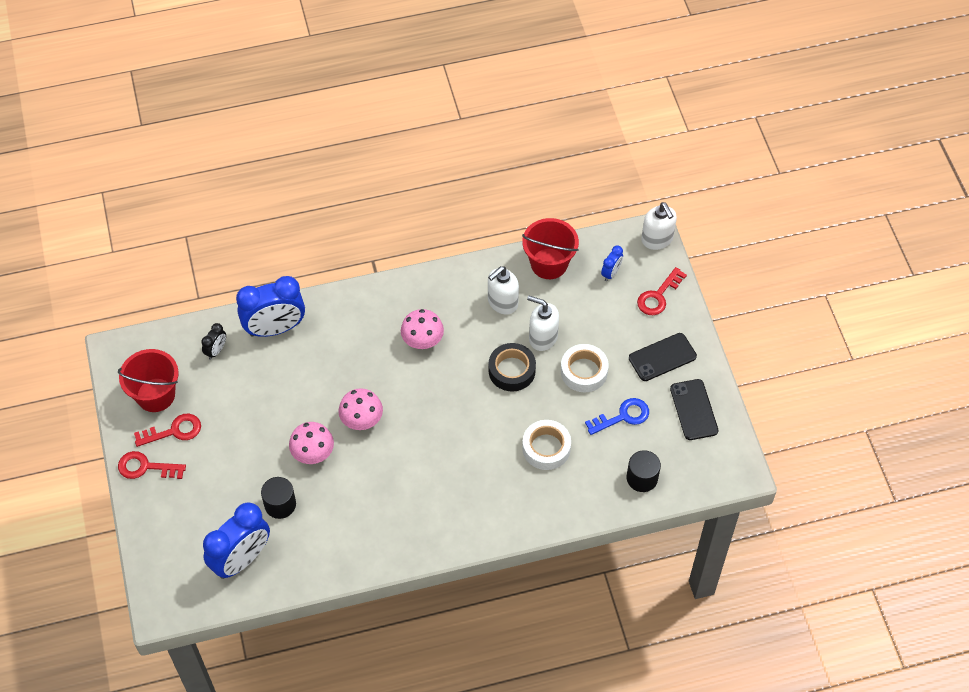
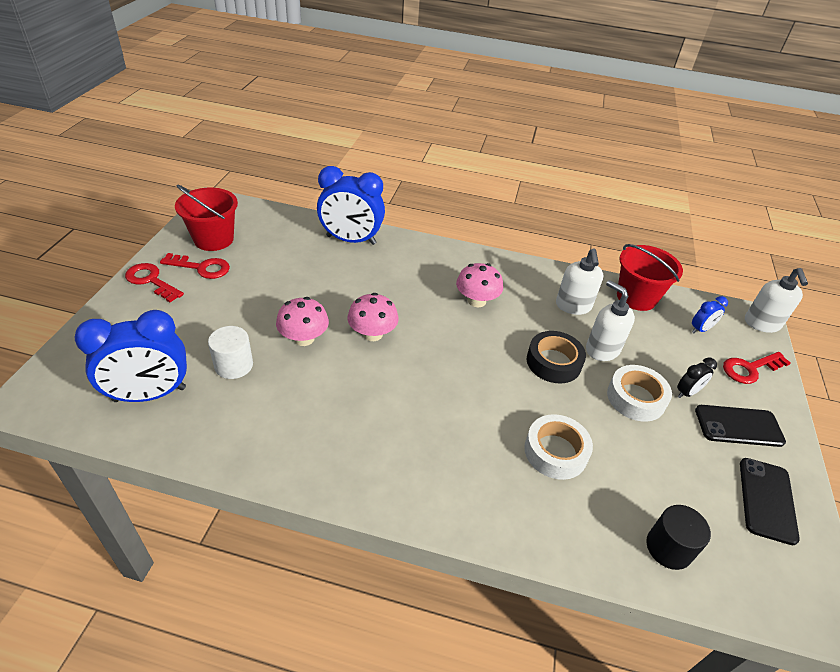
camera: 25 degrees right, 15 degrees down
(216, 350) = (290, 233): black clock -> black clock (687, 392)
(280, 504) = (234, 365): black cylinder -> white cylinder
(502, 302) = (573, 306): white soap dispenser -> white soap dispenser turned 75 degrees counterclockwise
(622, 416) = (667, 463): blue key -> none

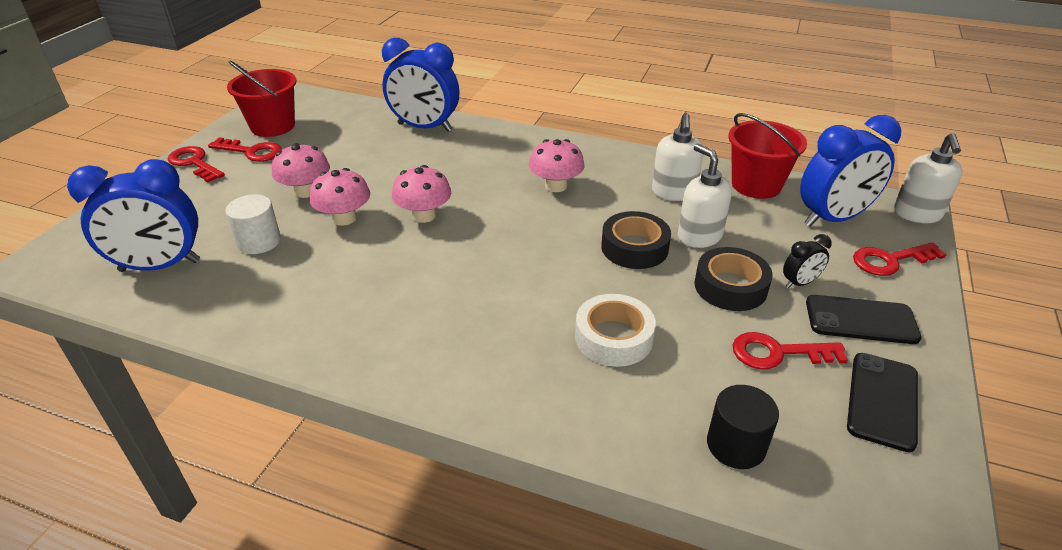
camera: 10 degrees right, 5 degrees down
(262, 310) = (306, 191): none -> pink mushroom
(636, 398) = (730, 287): white tape -> black tape
(683, 460) = (778, 353): none -> red key
(700, 329) = (833, 218): blue clock -> blue clock, size x2.19

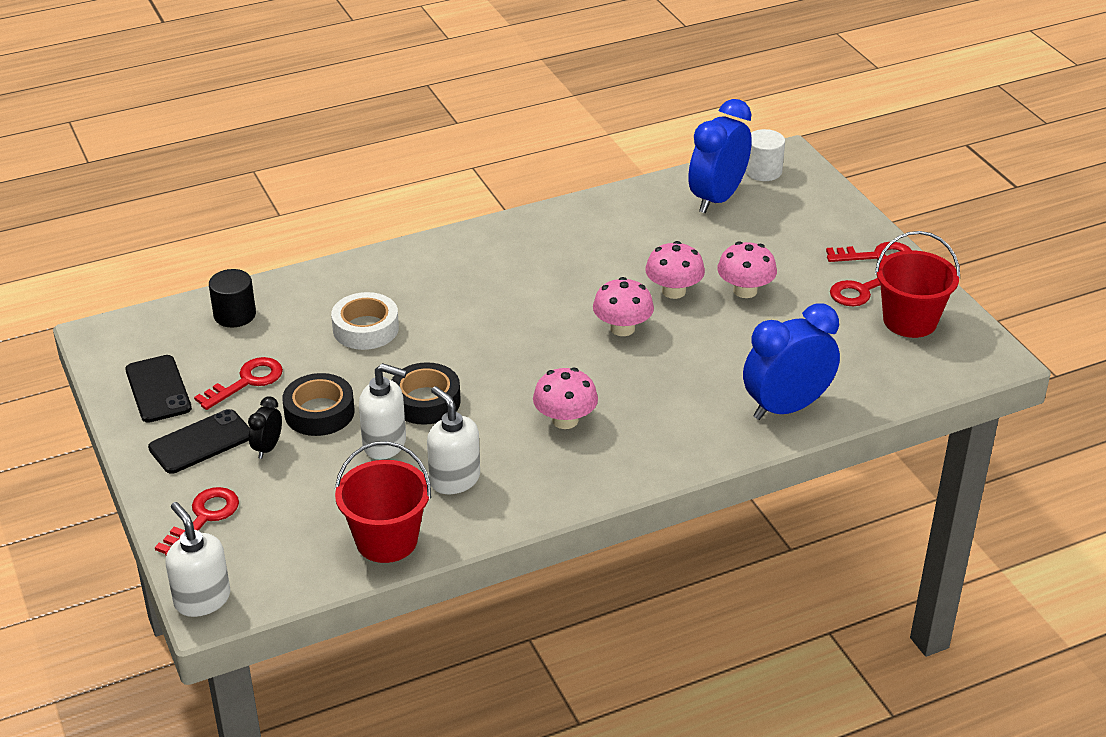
camera: 135 degrees right, 0 degrees up
(259, 241) = (693, 244): white cylinder -> white cylinder (763, 171)
(833, 218) = (282, 540): blue clock -> none

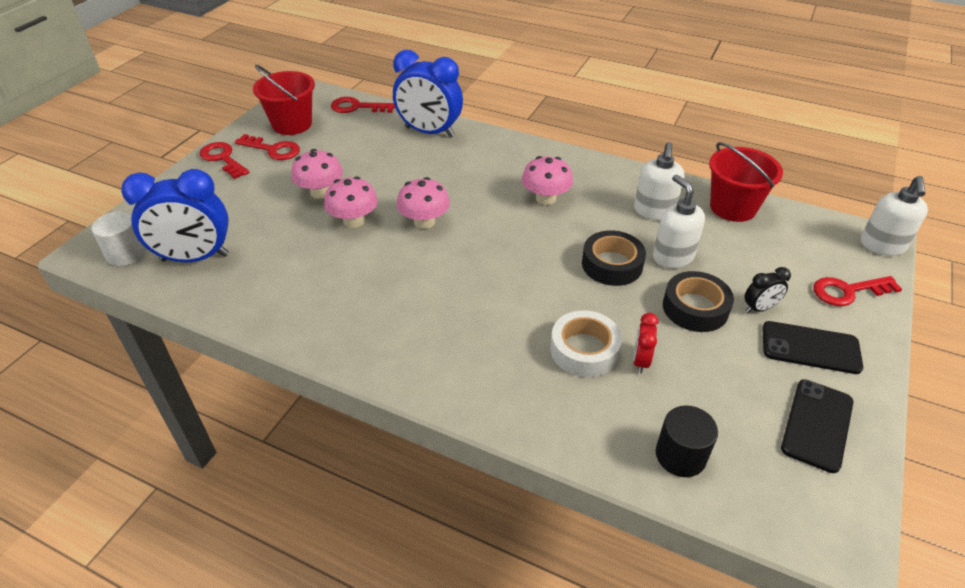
camera: 130 degrees left, 5 degrees up
(247, 382) = (729, 374): red key -> red key (357, 107)
(318, 348) = (640, 361): none -> red clock

